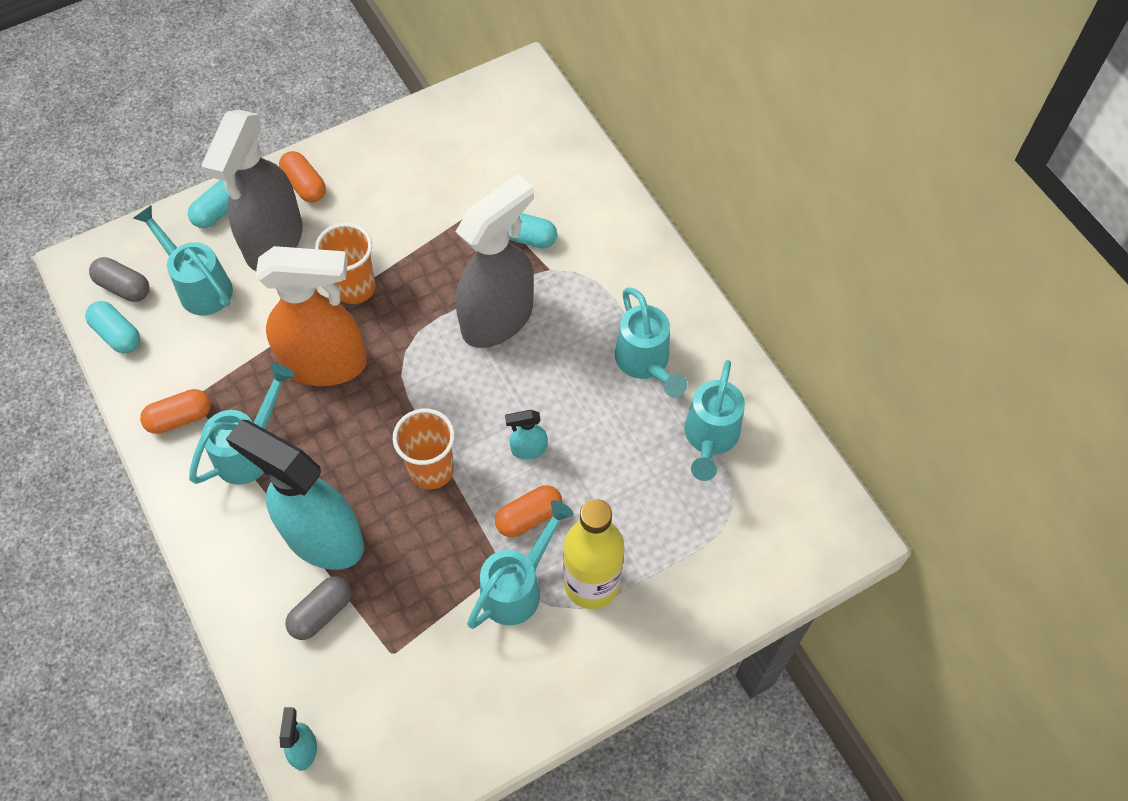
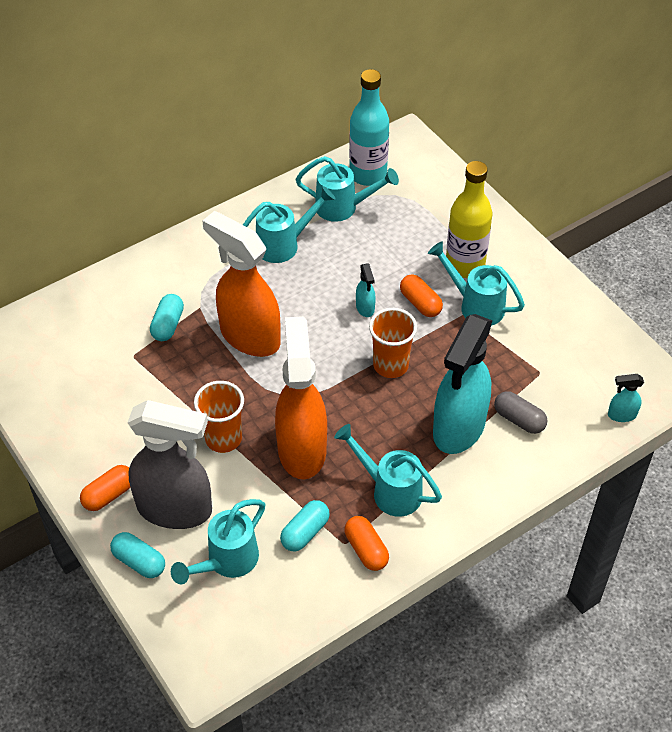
camera: 95 degrees left, 10 degrees down
(117, 334) = (284, 620): turquoise capsule -> turquoise capsule (305, 532)
(124, 287) = (230, 627): grey capsule -> none
(498, 318) = (249, 336): grey spray bottle -> orange spray bottle
(773, 475) = (368, 174): none -> turquoise bottle

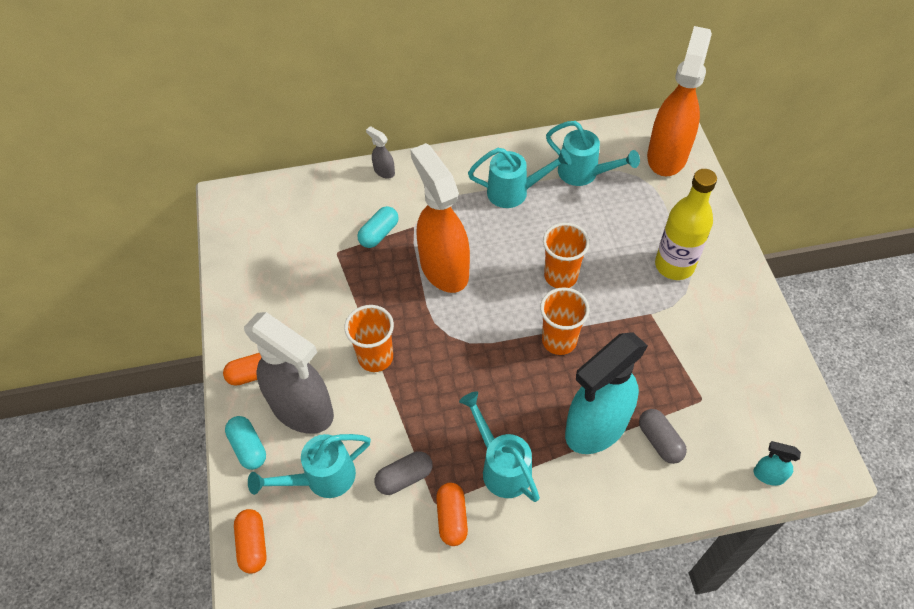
camera: 25 degrees right, 5 degrees up
(142, 264) = (384, 171): none -> grey spray bottle
(302, 449) = (439, 393): orange spray bottle -> orange spray bottle (667, 155)
(305, 532) = (404, 477): turquoise capsule -> grey capsule
(365, 308) = (560, 276): turquoise spray bottle -> orange cup
(368, 174) = (621, 149): turquoise bottle -> none
(420, 303) = (614, 289): orange capsule -> orange capsule (253, 544)
(475, 305) = (667, 308): turquoise watering can -> none

